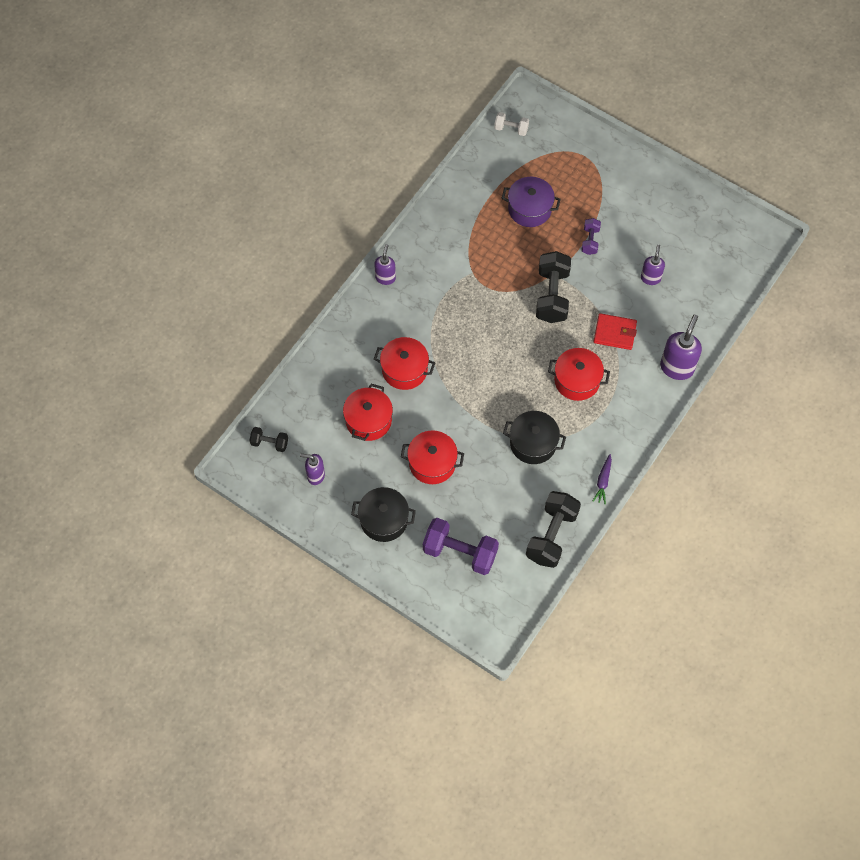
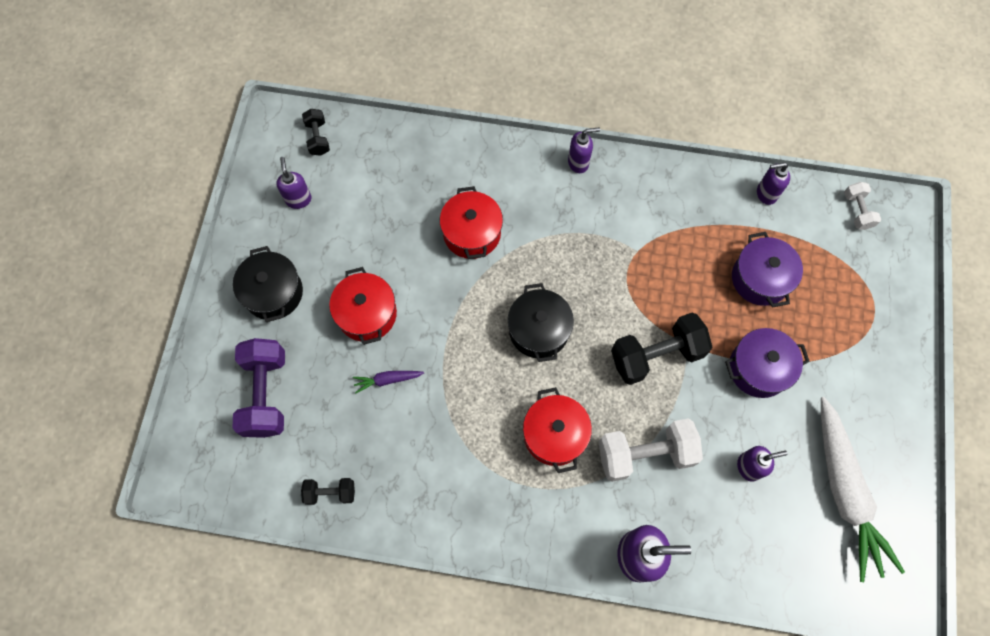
camera: 65 degrees right, 5 degrees up
(368, 420) = (390, 223): red pot -> none
(471, 175) = (766, 194): none -> purple soap dispenser
(533, 443) = (444, 418): black pot -> black pot (539, 330)
(551, 535) = (330, 493): black dumbbell -> black dumbbell, size x0.52
(590, 241) = (758, 368): purple dumbbell -> purple pot
(603, 481) = (430, 526): purple carrot -> purple carrot (387, 380)
(614, 333) = (645, 454): red wallet -> white dumbbell
(690, 233) = (844, 492): none -> white carrot

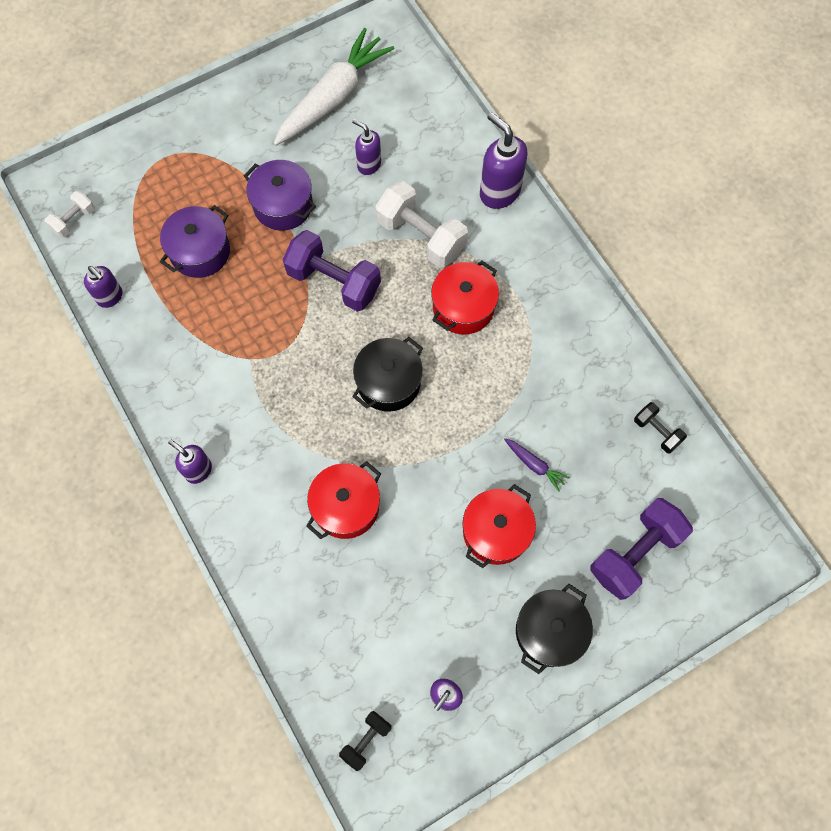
camera: 130 degrees left, 0 degrees up
(656, 355) = (334, 281): black dumbbell -> purple dumbbell

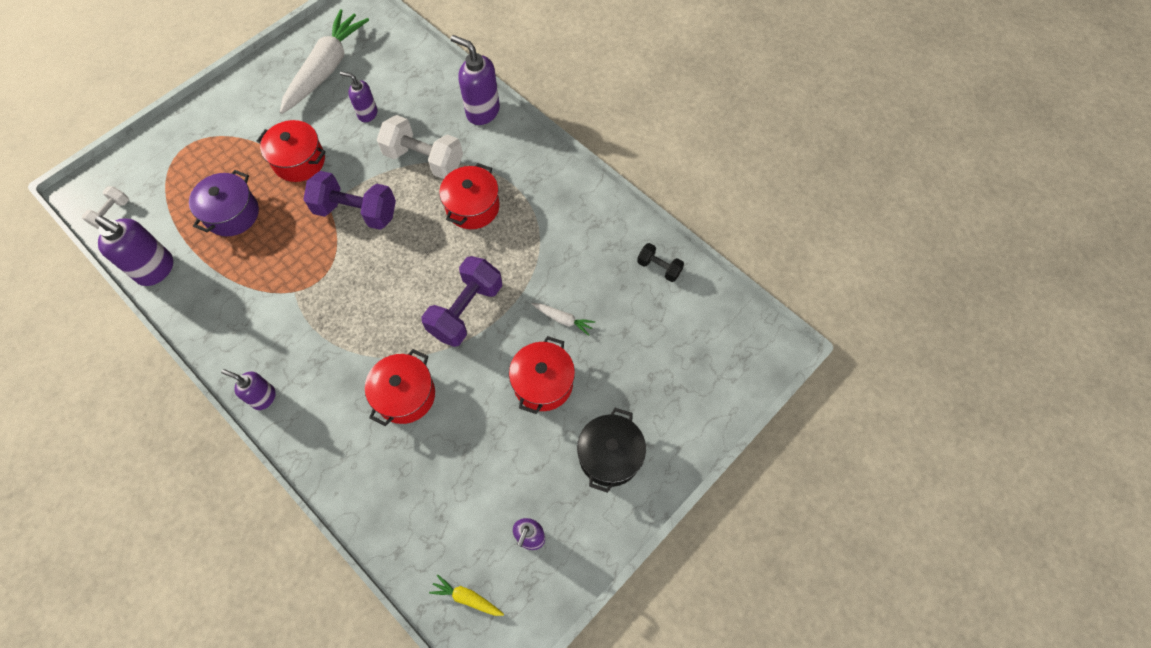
camera: 15 degrees left, 5 degrees down
(110, 297) = (156, 269): purple soap dispenser -> purple soap dispenser, size x1.65
(283, 205) = (299, 161): purple pot -> red pot
(366, 740) = (467, 597): black dumbbell -> yellow carrot
(388, 382) = (421, 282): black pot -> none
(534, 465) = (563, 319): purple carrot -> white carrot
(635, 553) = (666, 371): purple dumbbell -> purple dumbbell (466, 310)

